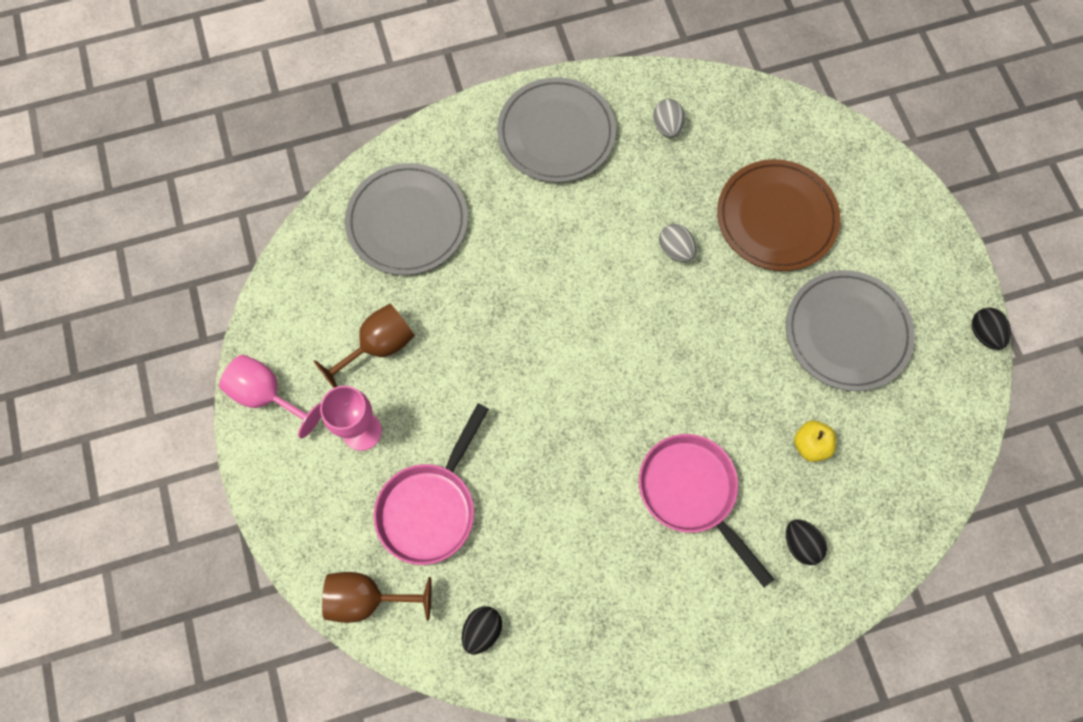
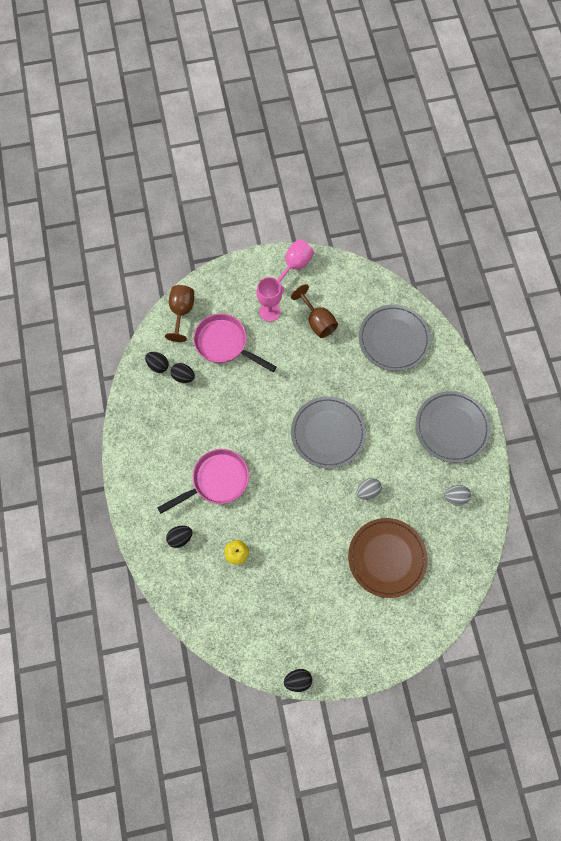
camera: 95 degrees right, 0 degrees up
(501, 577) = (183, 376): none -> black egg
(847, 332) = (305, 589): grey plate -> grey plate (328, 433)

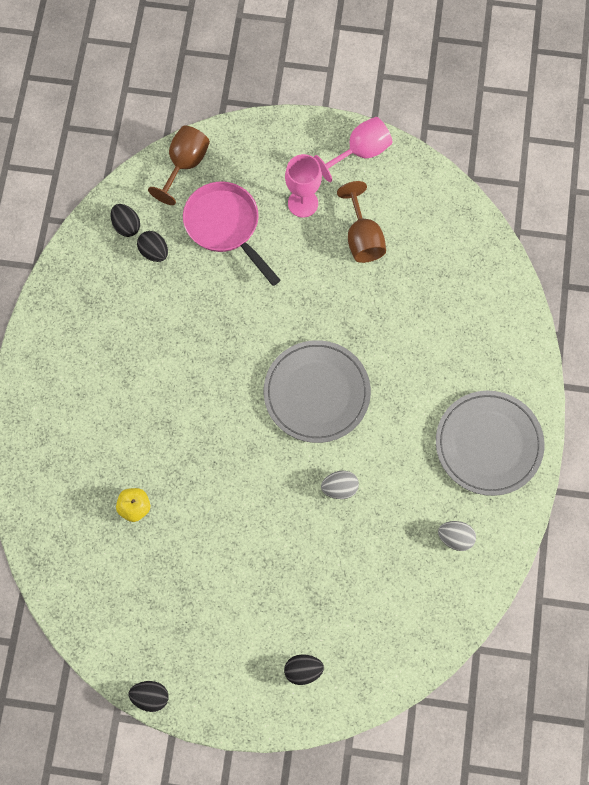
camera: 20 degrees right, 0 degrees up
(180, 537) = (69, 461): black egg -> black egg (303, 671)
(216, 481) = (144, 404): pink pan -> none
(387, 558) = (330, 584): brown plate -> none
(393, 339) = (457, 297): grey plate -> none

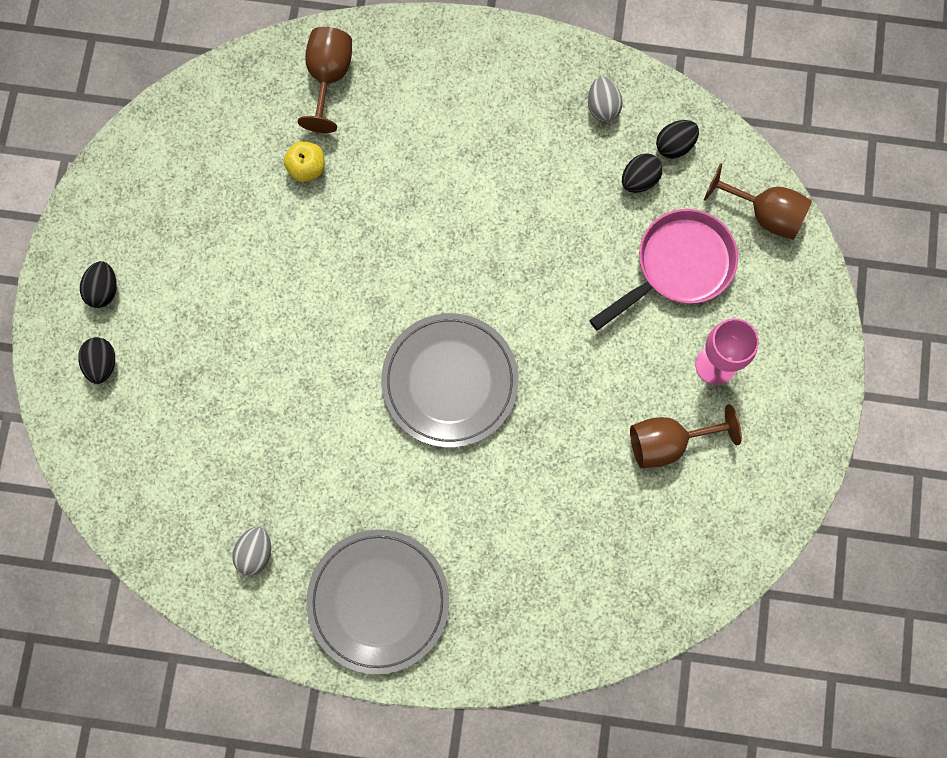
camera: 90 degrees right, 5 degrees up
(54, 492) = (329, 78): none -> brown goblet
(150, 697) = (83, 193): black egg -> black egg (103, 290)
(339, 488) = (324, 409): grey egg -> grey egg (603, 107)
(360, 152) = (796, 441): pink goblet -> none

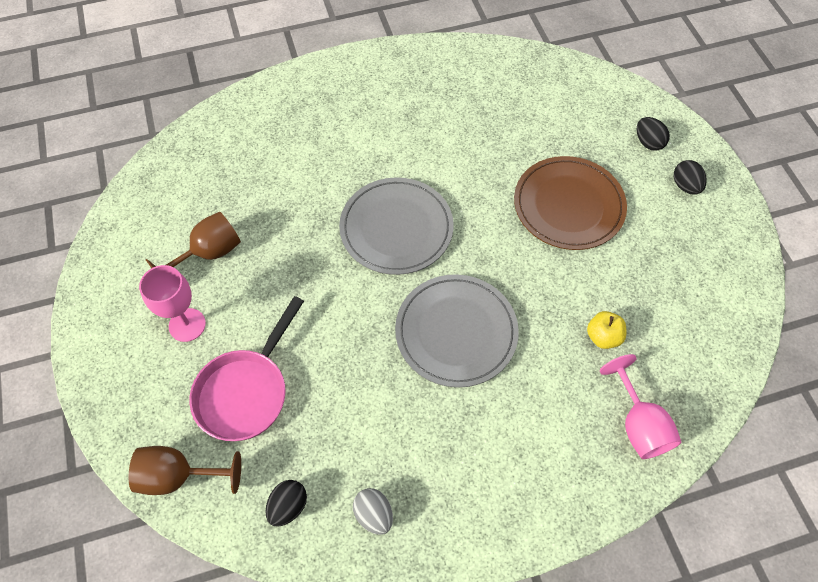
camera: 155 degrees right, 15 degrees down
(247, 324) = (568, 206): none -> brown plate
(255, 553) = (470, 82): grey egg -> none
(329, 78) = (638, 424): brown goblet -> pink goblet
(378, 601) = (375, 87): grey plate -> grey plate (456, 332)
(639, 180) = (310, 456): black egg -> none

